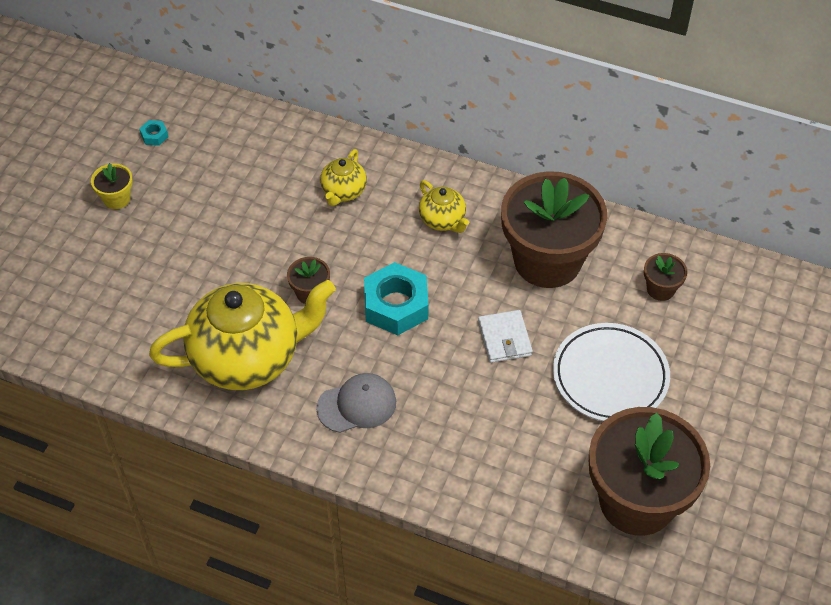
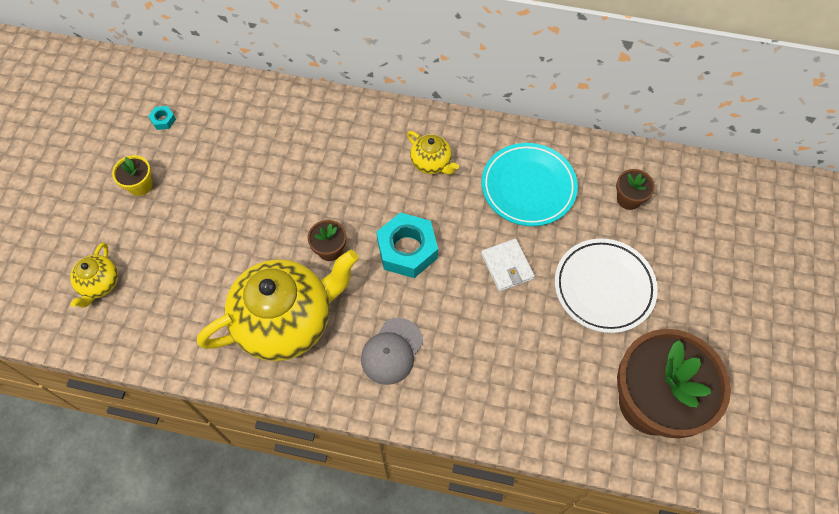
camera: 10 degrees left, 10 degrees up
(343, 192) = (340, 149): yellow teapot -> yellow teapot (100, 284)
(357, 405) = (392, 351): grey cap -> grey cap turned 150 degrees clockwise
(547, 260) = (528, 187): brown flower pot -> turquoise plate

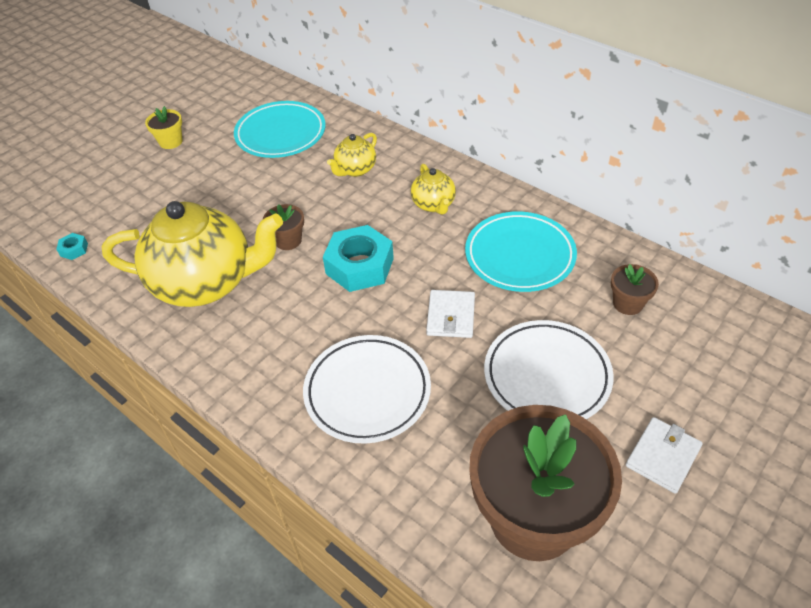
camera: 30 degrees right, 15 degrees down
(100, 284) = (82, 199): yellow teapot -> yellow teapot (355, 170)
(163, 120) = (225, 104): turquoise nut -> turquoise nut (74, 249)
(245, 136) = (281, 134): none -> turquoise plate
(392, 351) = (282, 346): grey cap -> none
(483, 360) = (367, 392): none -> white plate
(709, 317) = (662, 456): none -> white wallet

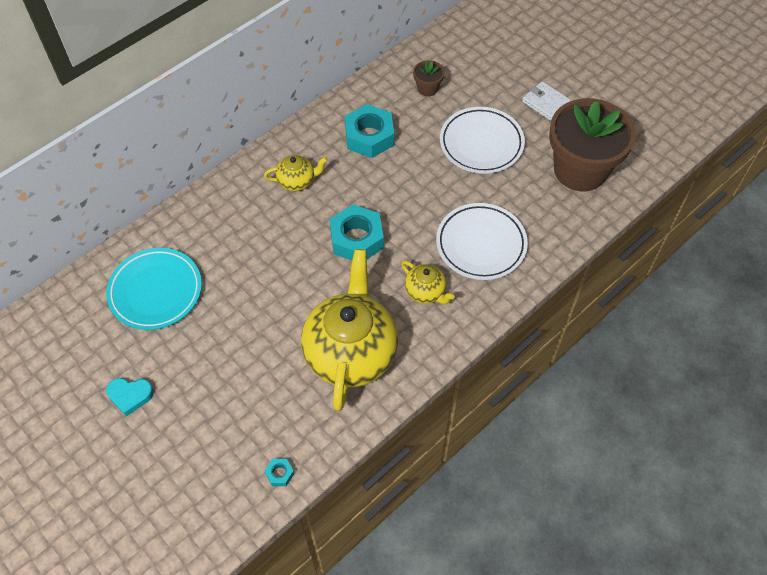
camera: 85 degrees left, 10 degrees up
(171, 141) = (130, 396): yellow flower pot -> turquoise heart
(288, 240) = (313, 289): brown flower pot -> none
(355, 170) = (233, 233): yellow teapot -> yellow teapot (426, 292)
(451, 316) = (420, 187): white wallet -> none
(519, 256) = (369, 137): turquoise plate -> turquoise nut

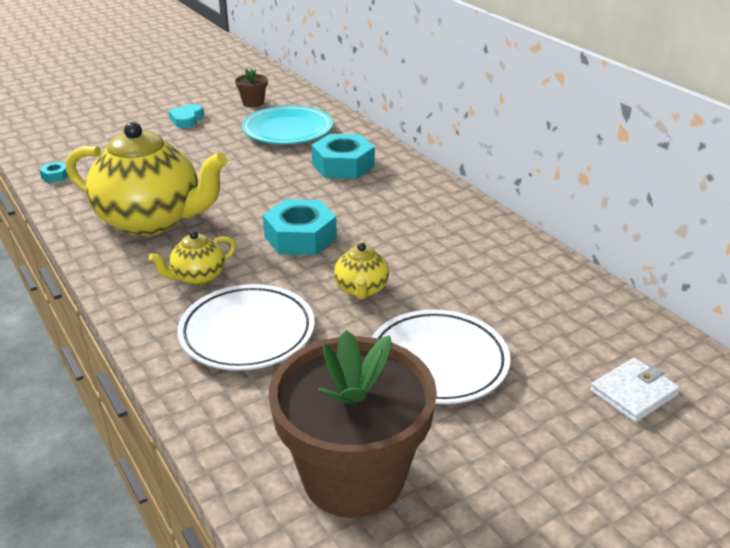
camera: 100 degrees right, 25 degrees down
(297, 181) = (401, 206): yellow teapot -> yellow teapot (361, 290)
(369, 137) = (465, 261): turquoise nut -> turquoise nut (343, 165)
(427, 88) = (561, 322): brown flower pot -> brown flower pot (253, 103)
(545, 103) = (528, 461): white wallet -> white wallet (633, 393)

